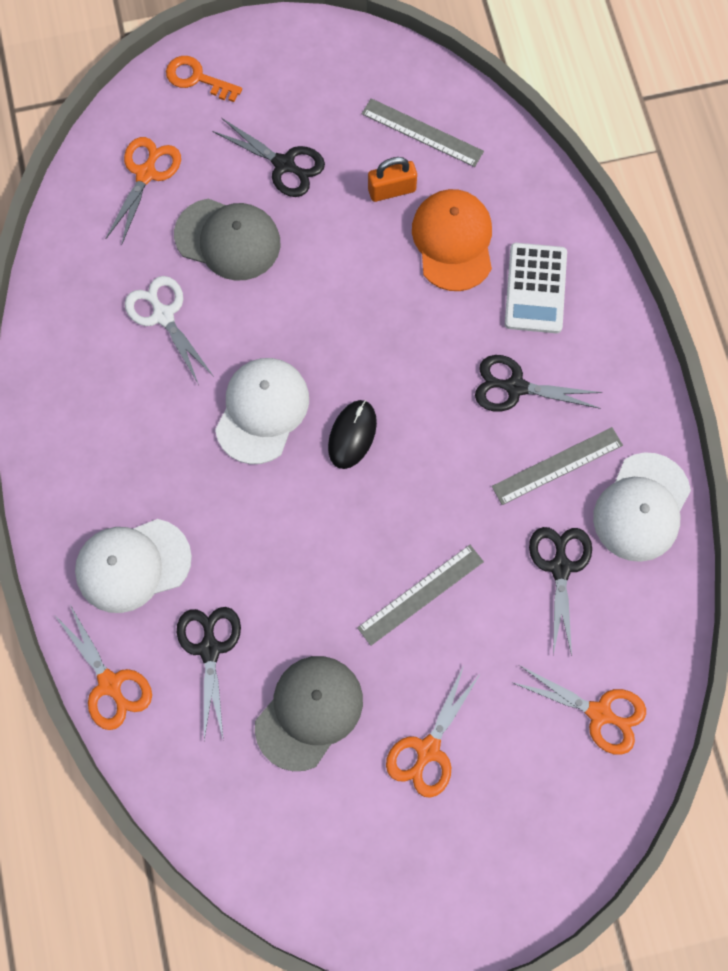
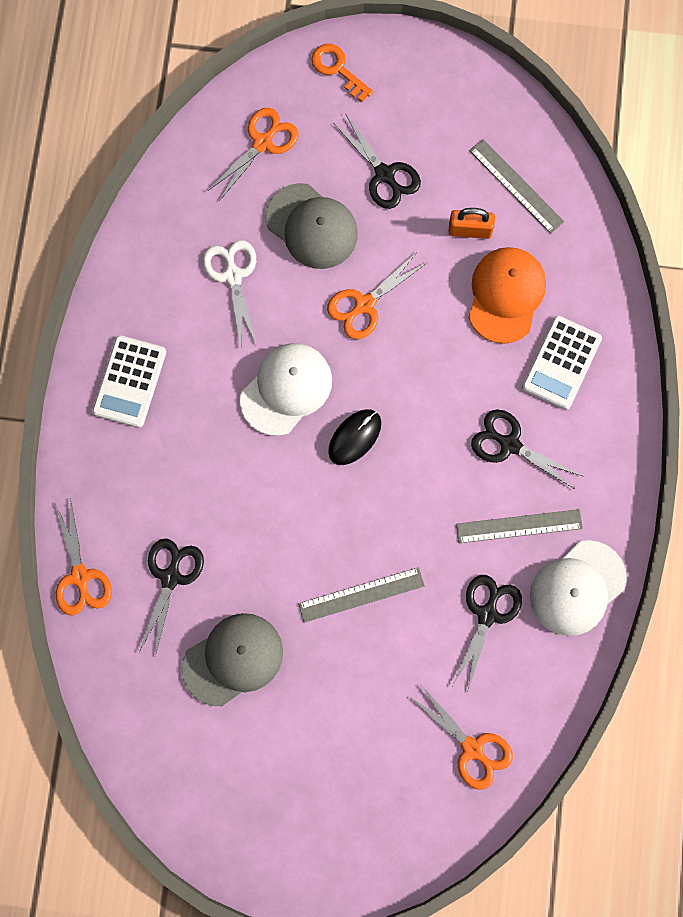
camera: 20 degrees right, 5 degrees up
(92, 460) = (130, 382): none -> white calculator
(133, 565) = (132, 484): white cap -> none
(428, 750) = (318, 726): orange scissors -> orange scissors (364, 305)

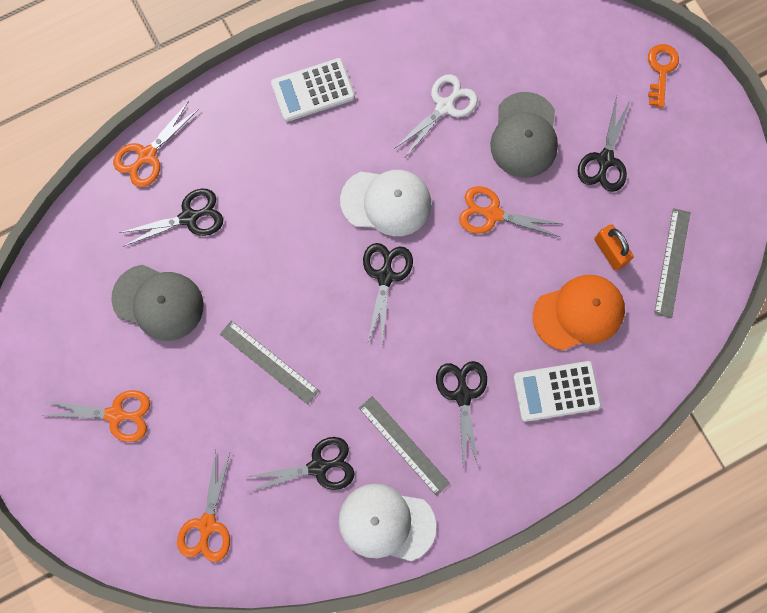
camera: 55 degrees right, 0 degrees up
(263, 142) = (562, 57): orange scissors -> orange scissors (116, 414)
(354, 437) = (385, 276): black mouse -> black scissors

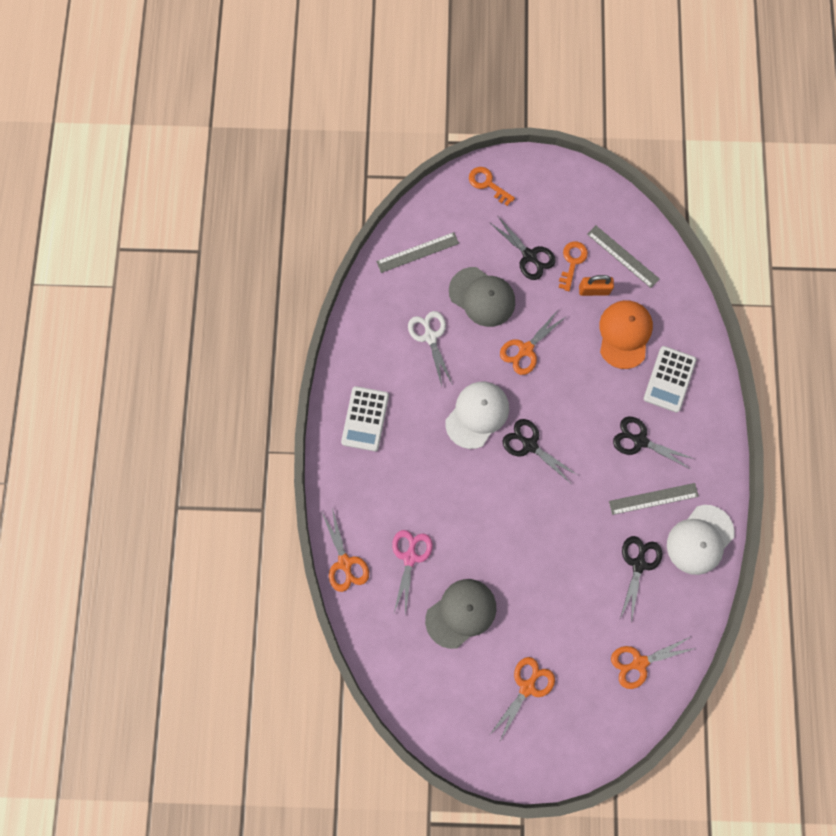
camera: 60 degrees left, 0 degrees up
(189, 217) = (410, 557): black scissors -> pink scissors
(207, 524) = (639, 662): orange scissors -> orange scissors turned 120 degrees clockwise
(269, 362) = (547, 558): grey ruler -> grey ruler (417, 252)
(628, 210) = (572, 262): none -> orange key

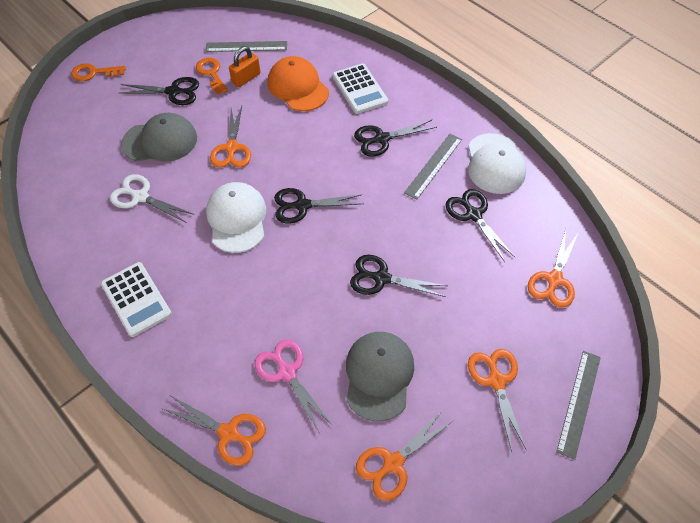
camera: 45 degrees left, 20 degrees down
(417, 252) = (73, 151): grey ruler -> grey ruler (579, 403)
(417, 672) = (393, 463): none -> orange scissors
(527, 550) = (381, 278): none -> black scissors

